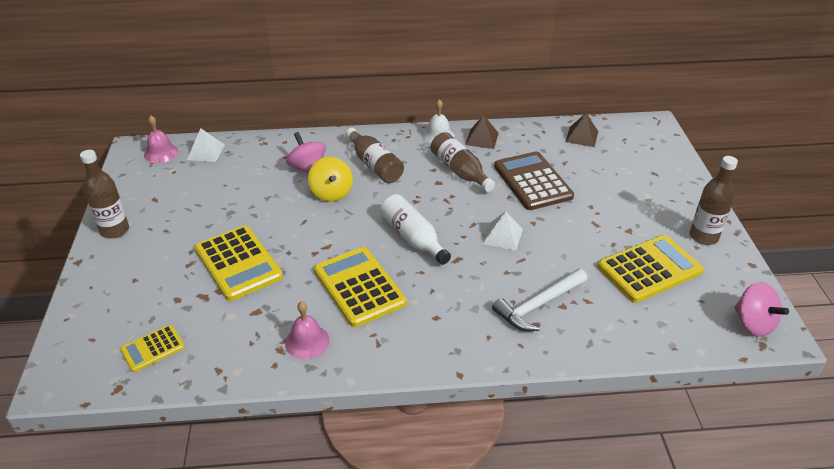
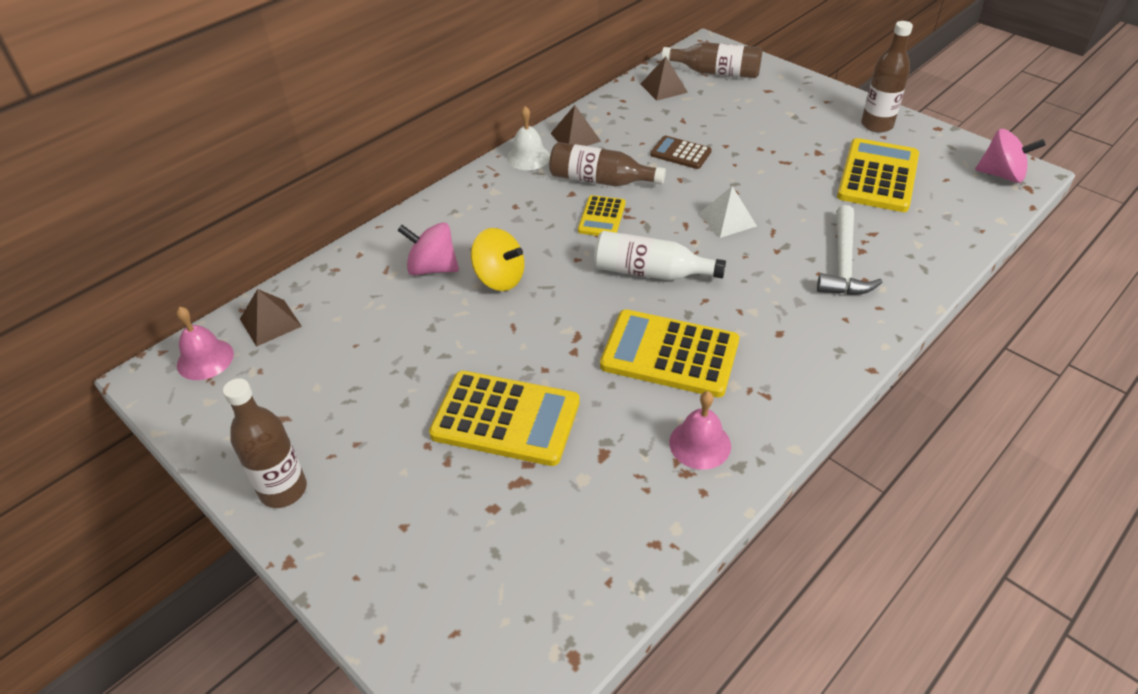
camera: 40 degrees left, 5 degrees up
(153, 348) = (548, 582): yellow calculator -> yellow calculator (602, 217)
(206, 152) = (270, 322): white pyramid -> brown pyramid
(374, 165) = (504, 222): brown bottle -> brown bottle (716, 72)
(532, 181) = (680, 153): brown calculator -> brown calculator, size x0.54

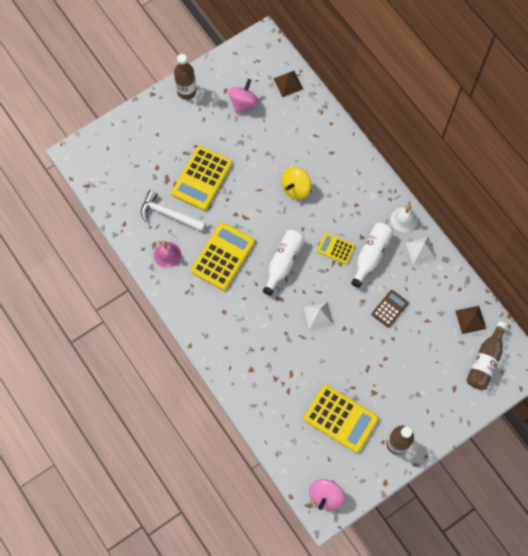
camera: 100 degrees right, 25 degrees up
(205, 359) = (269, 58): pink bell -> none
(432, 268) = (311, 157): pink spinning top -> pink spinning top (243, 103)
(575, 137) = (420, 250): brown pyramid -> white pyramid
(600, 180) = (371, 255): brown bottle -> white bottle
(843, 263) = (267, 364): white hammer -> white hammer (169, 214)

